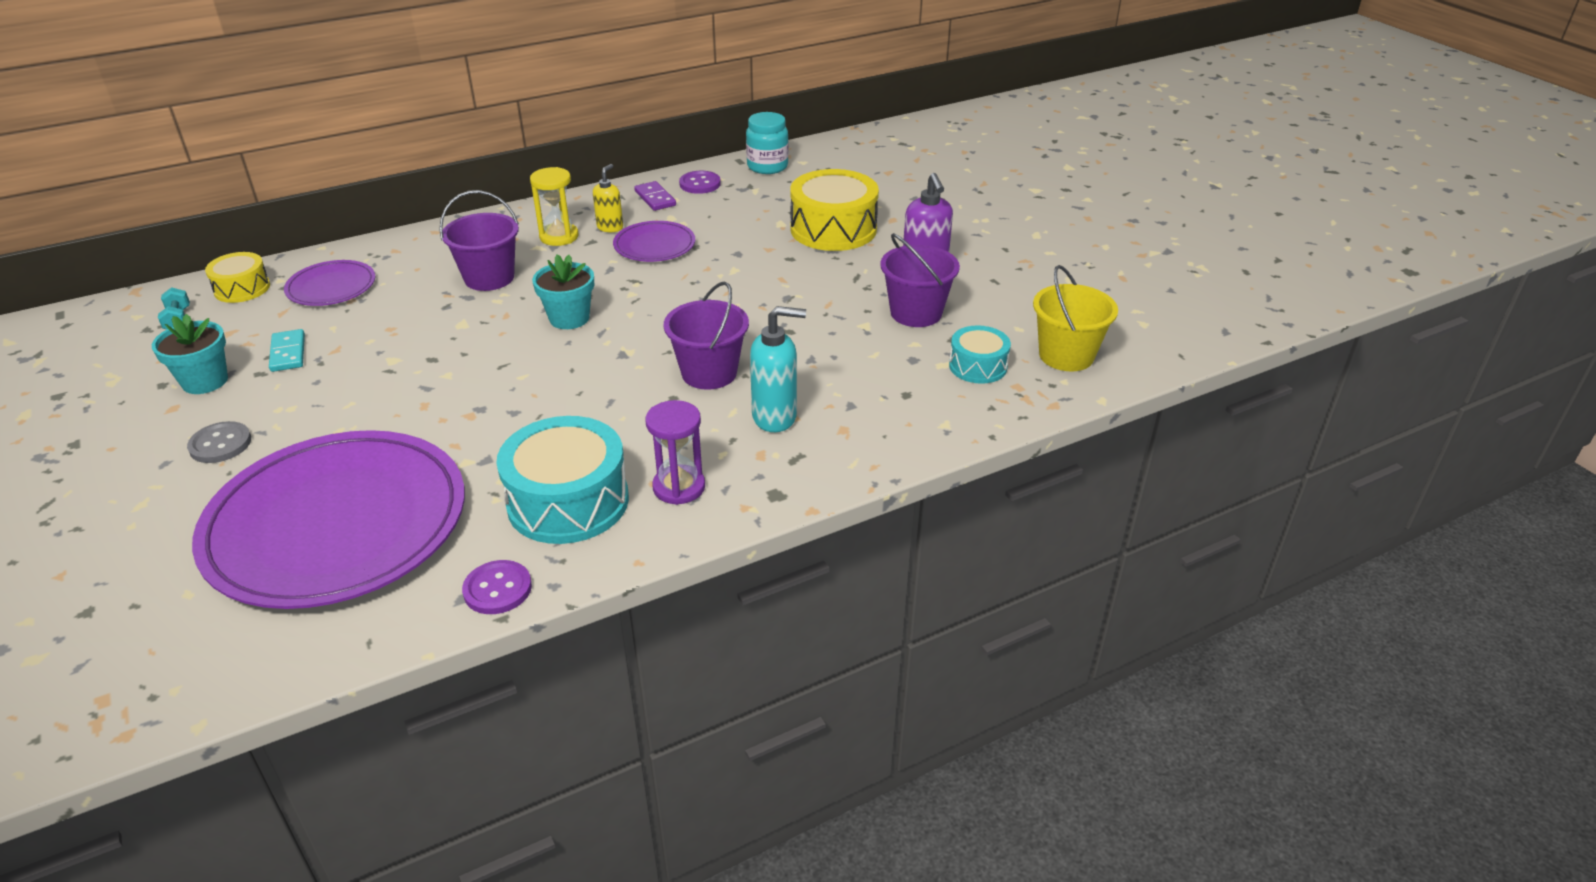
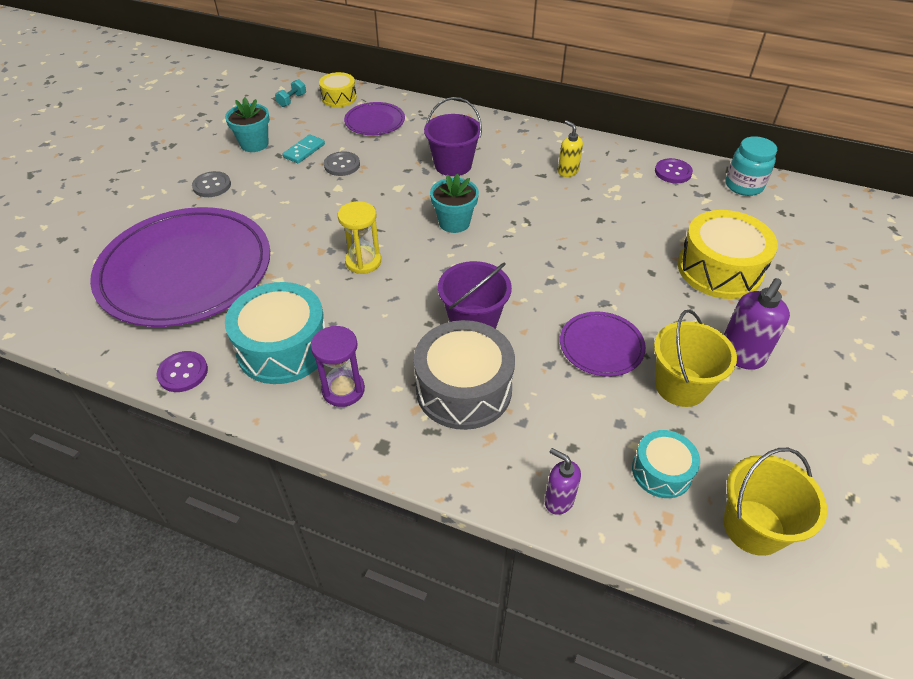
camera: 50 degrees right, 10 degrees up
(361, 340) = (342, 165): none -> grey button
(559, 236) = (529, 160): yellow hourglass -> yellow hourglass (363, 261)
(610, 227) = (567, 171): yellow soap dispenser -> yellow soap dispenser turned 105 degrees counterclockwise
(654, 245) = (576, 202): purple plate -> purple plate (601, 346)
(655, 198) = (626, 166): purple domino -> none
(775, 417) = (463, 389): turquoise soap dispenser -> grey drum
(916, 313) = (680, 386): purple bucket -> yellow bucket
(945, 428) = (558, 500): none -> purple soap dispenser

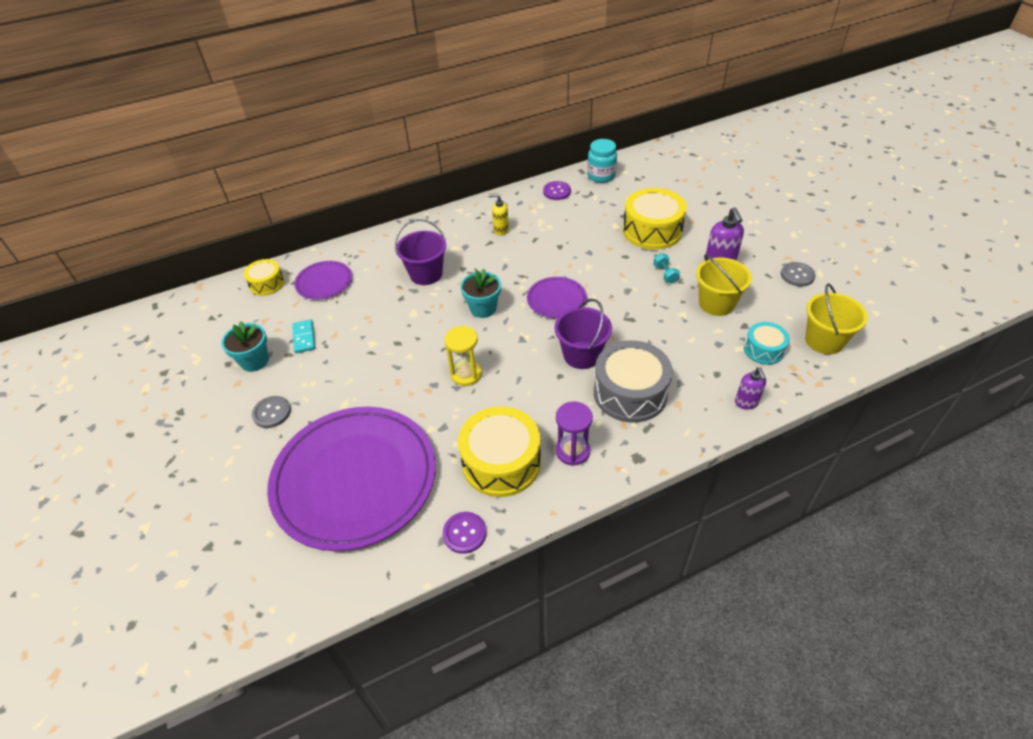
camera: 45 degrees left, 0 degrees up
(283, 347) = (501, 462): turquoise drum -> yellow drum
(292, 100) = (230, 310): turquoise dumbbell -> turquoise dumbbell (665, 274)
(342, 165) = (349, 327): grey button -> grey button (797, 275)
(558, 500) = (746, 403): purple soap dispenser -> purple soap dispenser turned 90 degrees counterclockwise
(601, 346) = (658, 314): purple plate -> purple plate (556, 299)

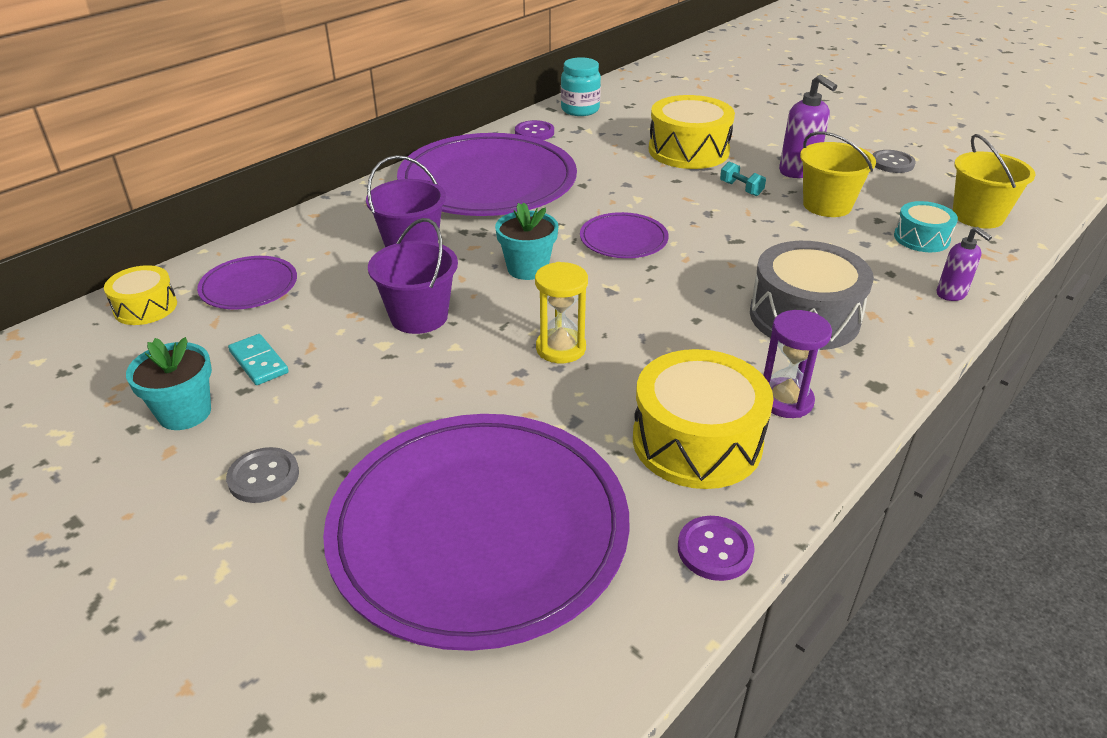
camera: 25 degrees left, 10 degrees down
(501, 230) = (488, 182): yellow soap dispenser -> purple plate
(581, 355) = (706, 291): purple bucket -> purple bucket (419, 316)

